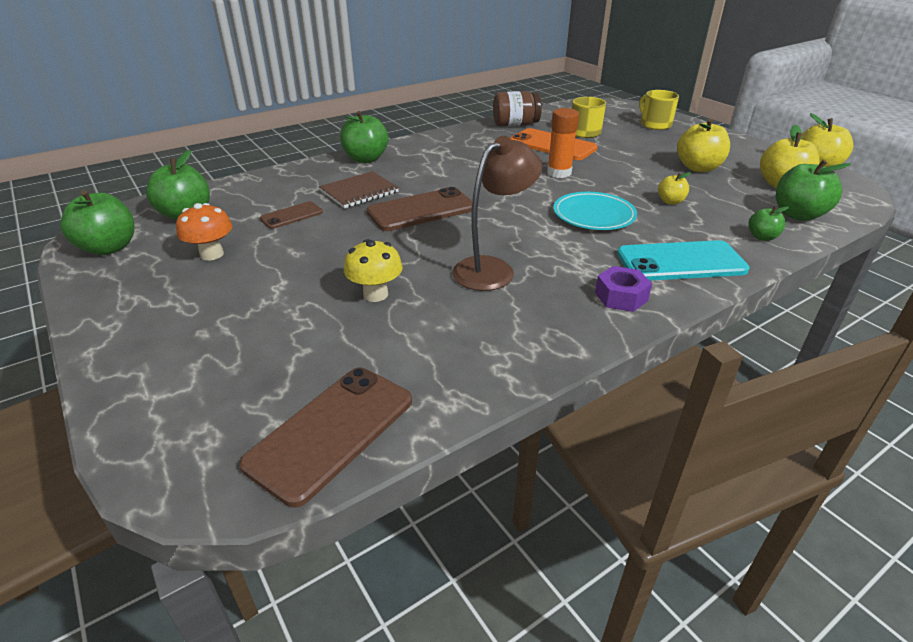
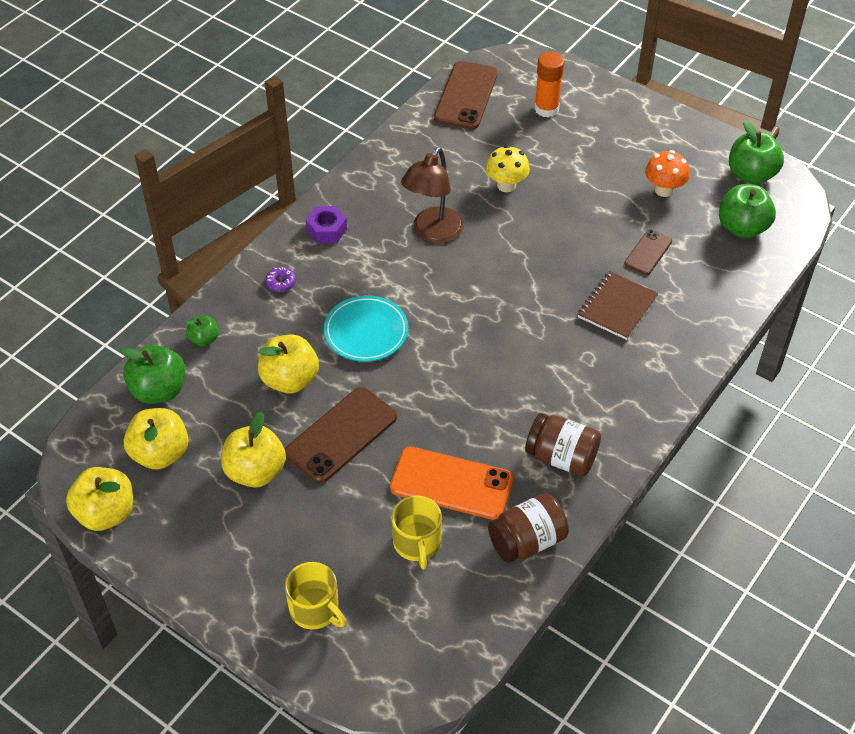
camera: 160 degrees right, 15 degrees up
(365, 159) = (662, 376): green apple -> none
(421, 210) = (535, 293): brown phone -> brown phone (341, 435)
(470, 143) = (561, 457): none -> brown jar
(559, 173) = (422, 408): orange glue stick -> orange glue stick (546, 109)
(670, 201) = (290, 380): yellow apple -> yellow apple, size x1.84
(680, 262) = (281, 282): turquoise phone -> purple donut

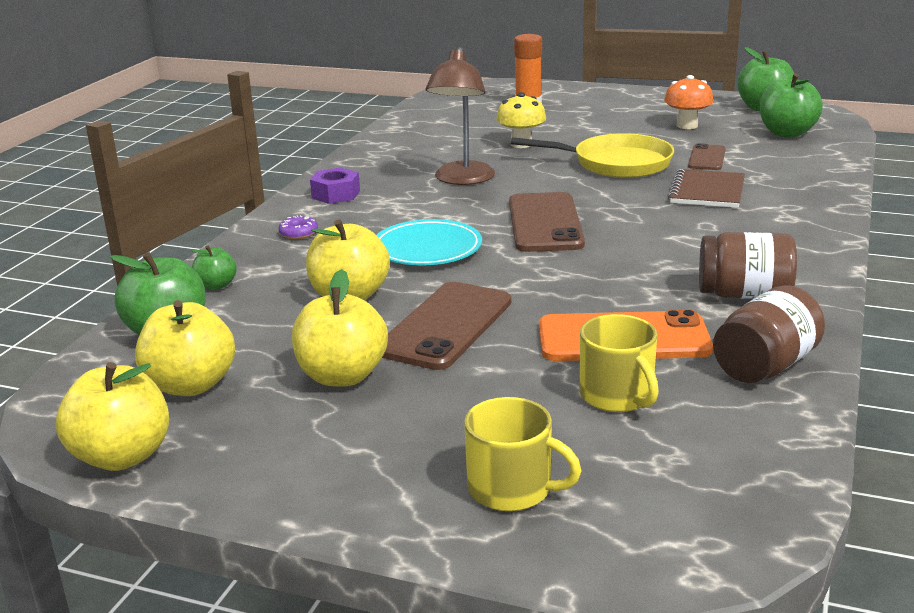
camera: 15 degrees left, 25 degrees down
(466, 96) = (440, 107): brown phone -> brown phone (545, 223)
(568, 241) = (615, 163): none -> yellow pan

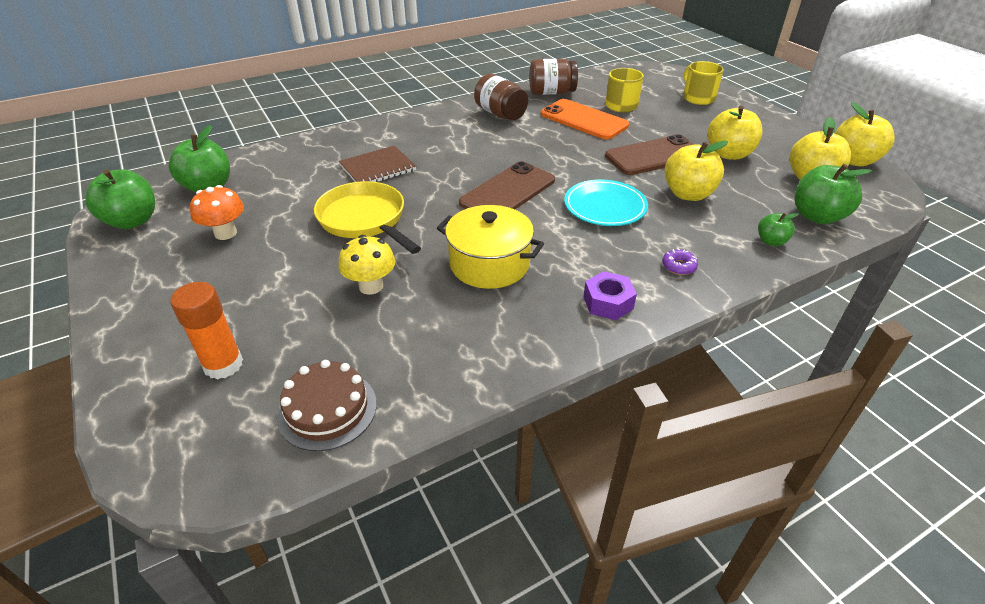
camera: 140 degrees left, 15 degrees up
(440, 113) = (327, 409): none -> brown cake
(462, 179) = (489, 264): brown lamp -> yellow pot
(707, 158) = (307, 193): brown phone -> none

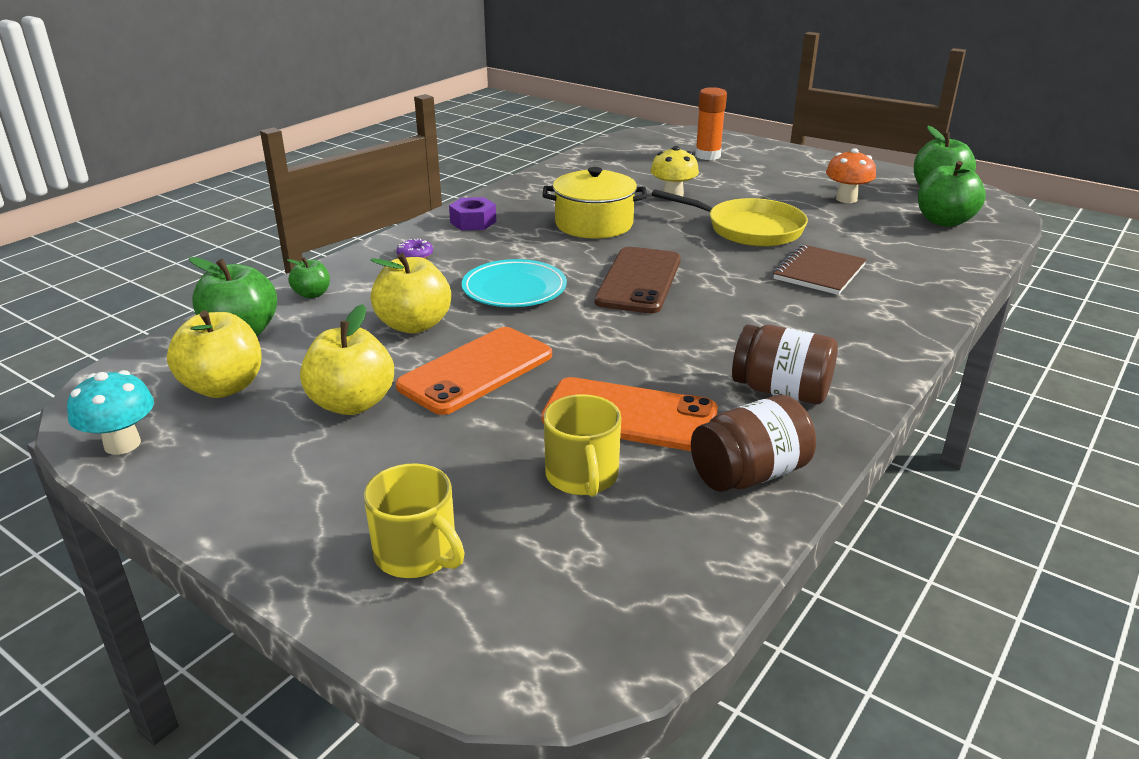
camera: 155 degrees right, 10 degrees down
(327, 409) = (620, 155): brown cake -> none
(654, 156) = (476, 371): brown phone -> orange phone
(854, 160) = (122, 444): yellow apple -> turquoise mushroom

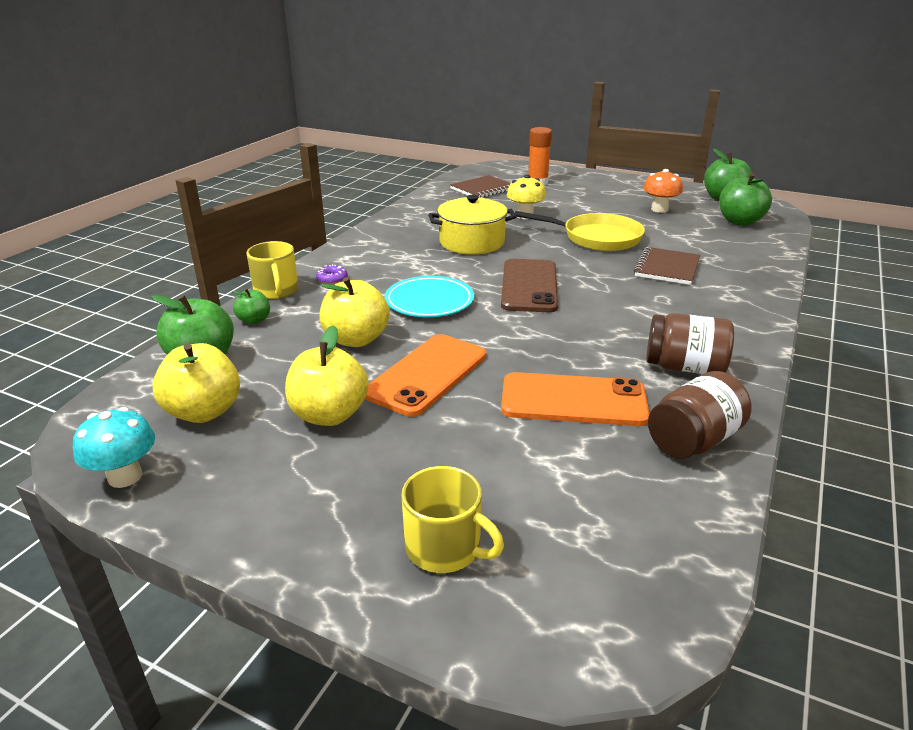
camera: 10 degrees left, 0 degrees up
(473, 222) = (370, 248): purple nut -> none
(582, 476) = (558, 458): yellow mug -> yellow mug (276, 291)
(636, 160) = (482, 189): none -> brown notebook

